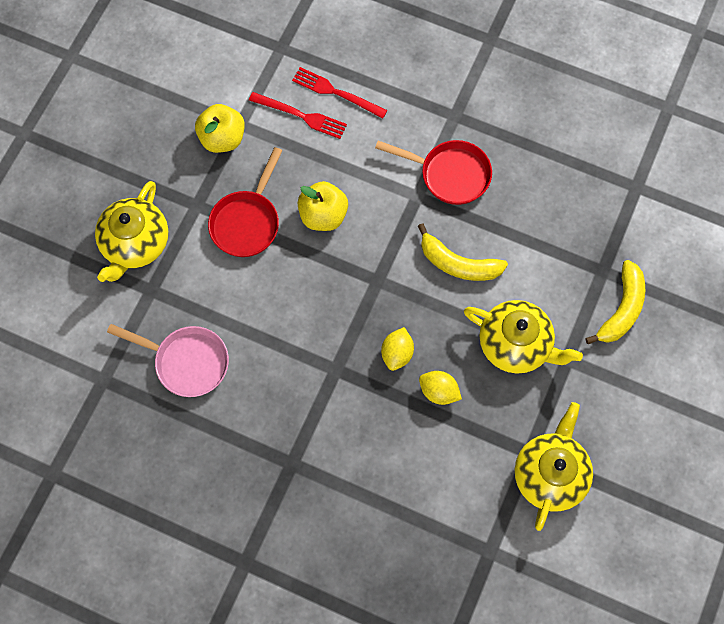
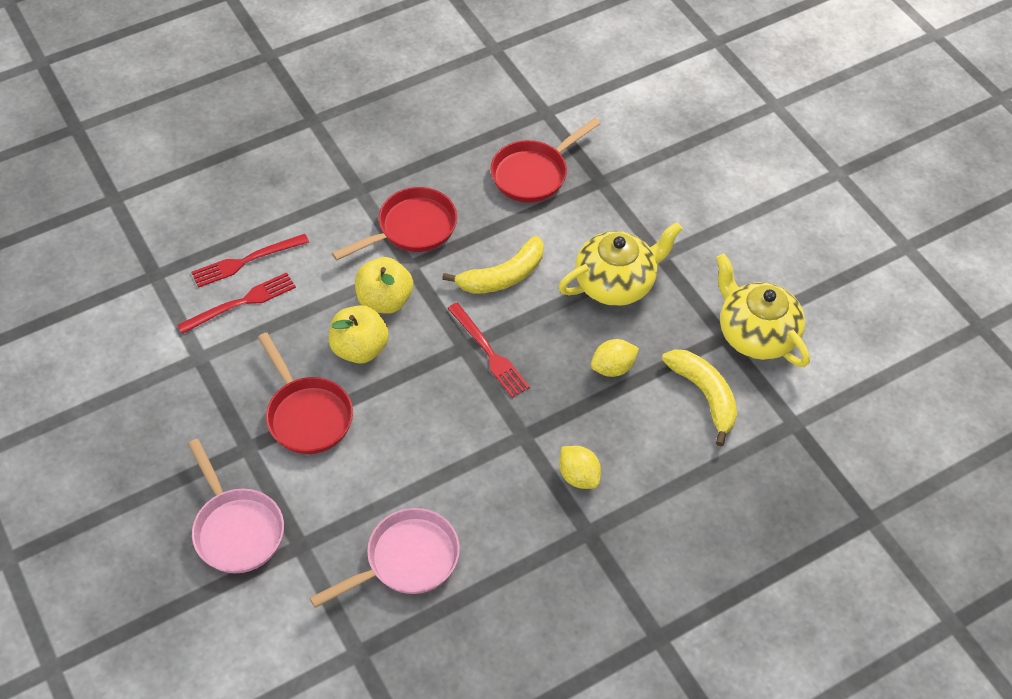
camera: 55 degrees left, 15 degrees down
(135, 244) = (236, 529): yellow teapot -> pink pan
(222, 138) = (199, 381): yellow apple -> yellow apple (385, 300)
(386, 299) = (488, 352): none -> red fork
(397, 353) = (549, 377): yellow lemon -> yellow lemon (578, 476)
(569, 219) = (534, 173): none -> red pan
(621, 309) = (646, 191): yellow banana -> yellow banana (704, 395)

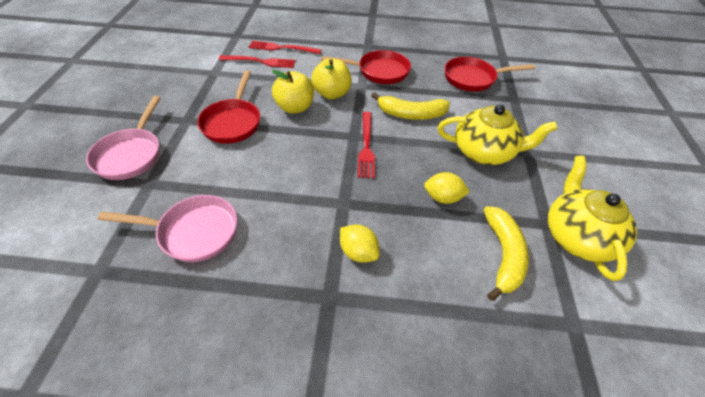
camera: 35 degrees right, 5 degrees down
(578, 476) = (358, 252): yellow lemon -> yellow lemon turned 45 degrees counterclockwise

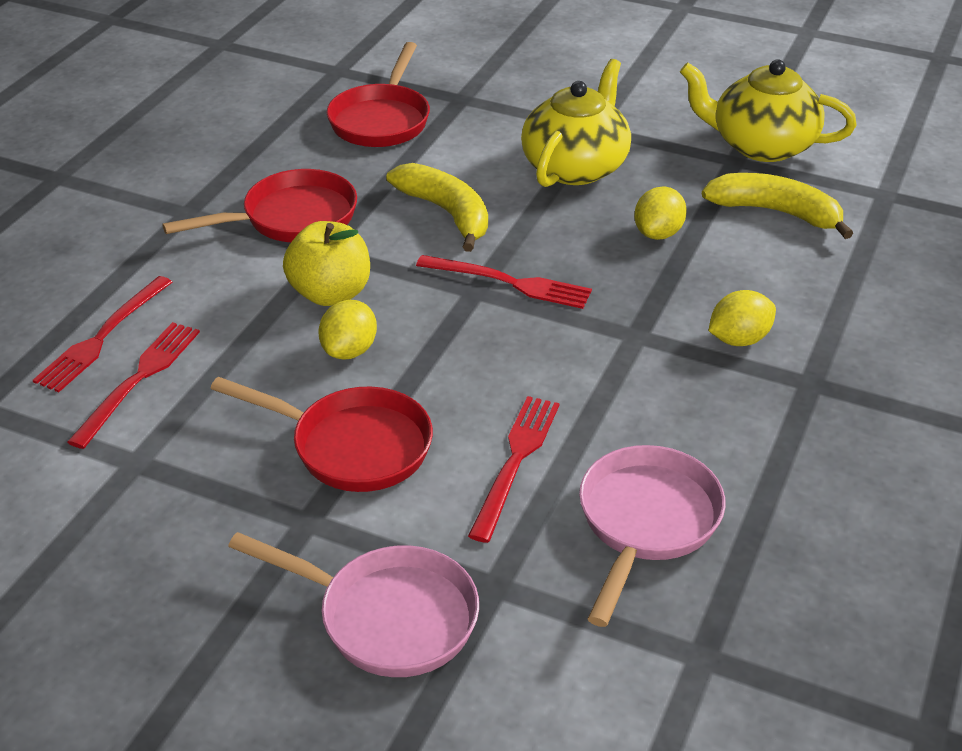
camera: 70 degrees left, 10 degrees down
(231, 174) = (515, 462): none -> red fork
(295, 107) = (349, 350): yellow apple -> yellow lemon
(379, 71) = (291, 218): red pan -> red pan turned 45 degrees clockwise
(411, 114) = (447, 213): yellow banana -> yellow banana turned 60 degrees counterclockwise

